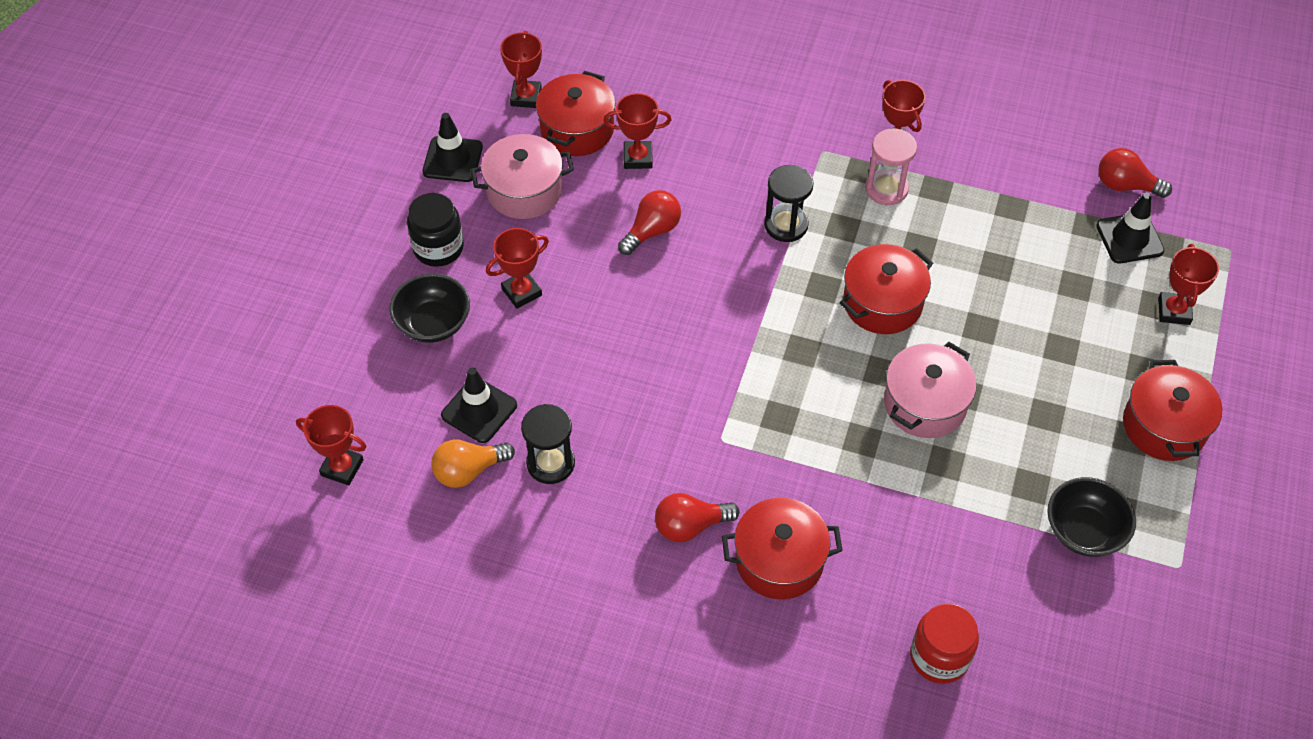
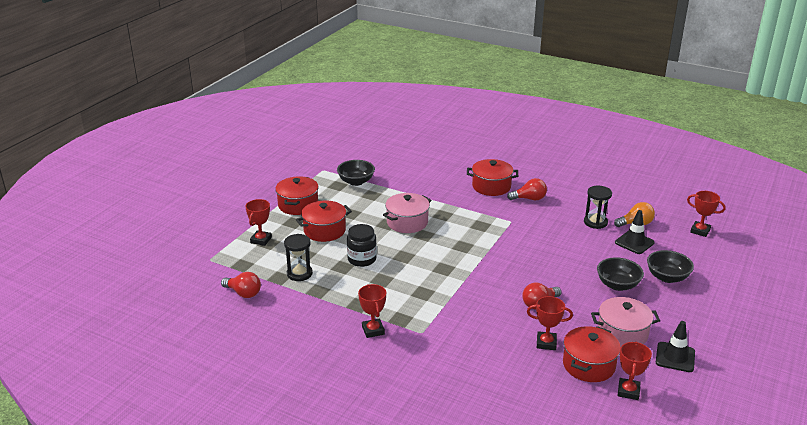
camera: 170 degrees left, 25 degrees down
(438, 248) = (673, 310): black jar -> black jar (362, 259)
(521, 292) = (617, 285): red trophy -> black bowl
(786, 225) = (456, 298): black hourglass -> black hourglass (299, 273)
(882, 303) = (413, 259): red pot -> red pot (324, 230)
(886, 189) = (388, 308): pink hourglass -> none
(939, 657) = (433, 160): red jar -> none
(1129, 238) = (260, 270): black traffic cone -> none

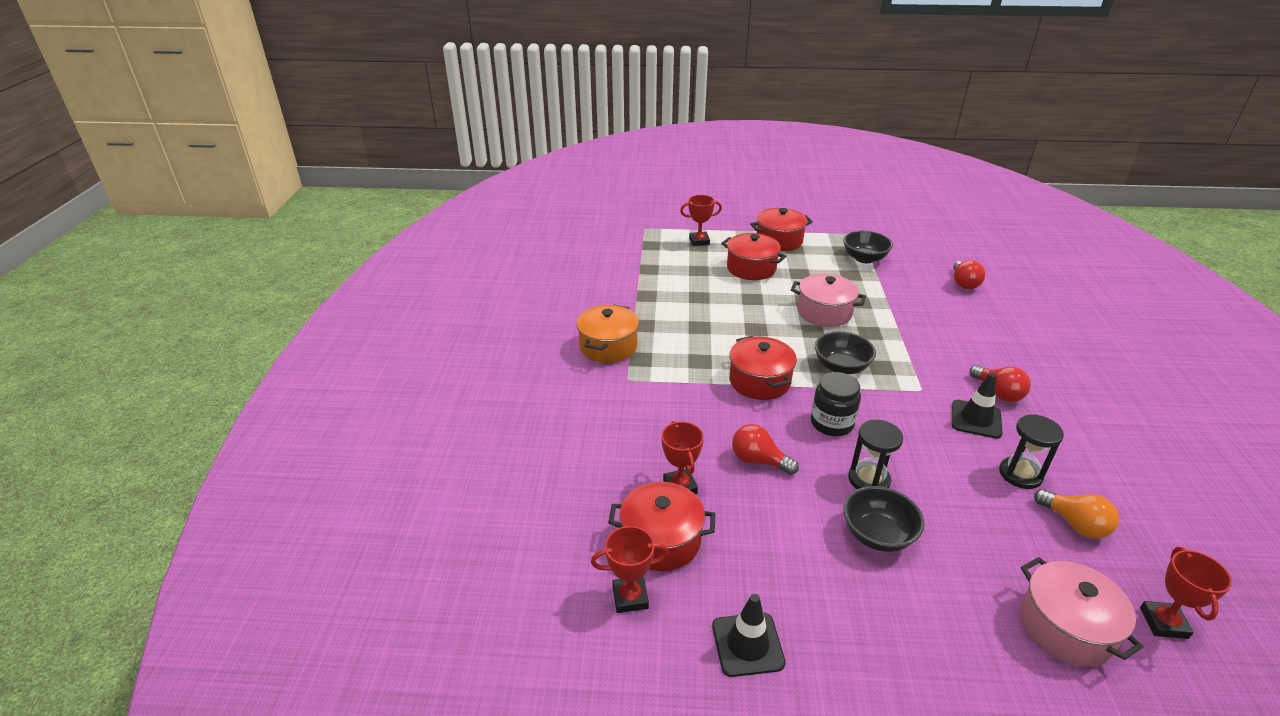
camera: 65 degrees right, 5 degrees up
(243, 293) = (610, 259): red light bulb -> red light bulb (963, 283)
(299, 273) = (665, 277): black hourglass -> black hourglass (868, 479)
(362, 259) = (724, 304): black jar -> black jar (831, 423)
(373, 330) = (608, 347): red trophy -> orange pot
(491, 186) = (983, 353): red pot -> red pot (759, 381)
(622, 333) = (759, 564): pink pot -> pink pot (1065, 627)
(634, 242) = (1016, 533): black traffic cone -> black traffic cone (976, 419)
(667, 277) = (959, 596): black bowl -> black bowl (841, 367)

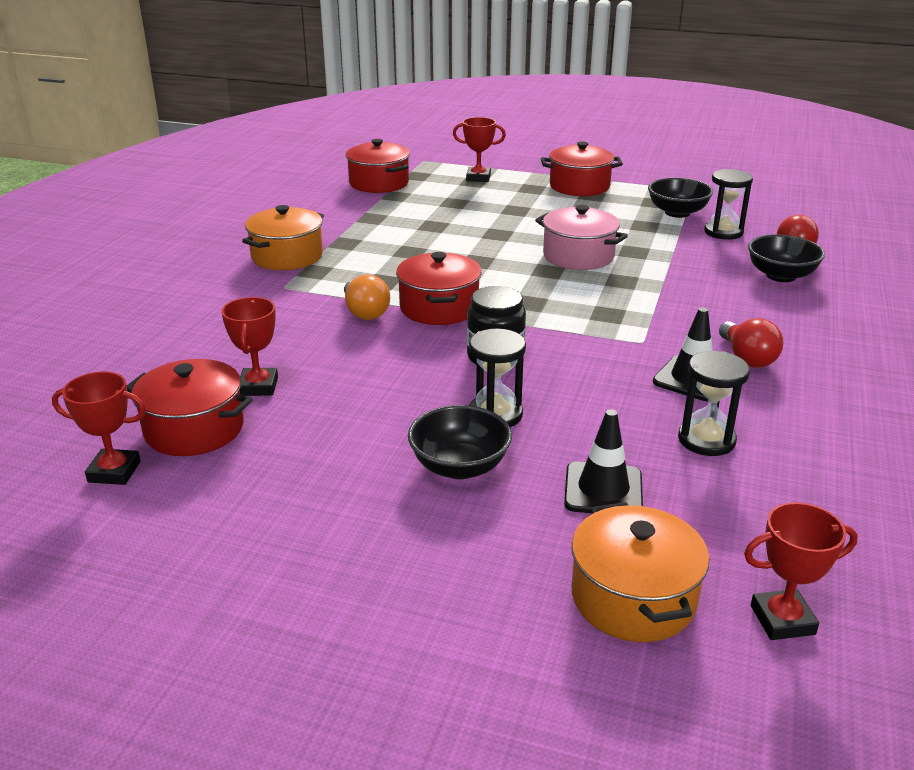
camera: 15 degrees right, 5 degrees down
(747, 644) = (209, 536): black traffic cone -> black traffic cone (603, 490)
(751, 268) = (521, 207): red pot -> red pot (379, 183)
(758, 461) = (373, 377): red light bulb -> none
(841, 367) = (554, 308): black bowl -> black bowl (781, 276)
(907, 273) = (723, 232): none -> black hourglass
(1065, 627) = (633, 598): pink pot -> orange pot
(1074, 524) = (740, 500): orange light bulb -> orange light bulb (365, 312)
(1163, 623) = (782, 620): red trophy -> red trophy turned 60 degrees clockwise

